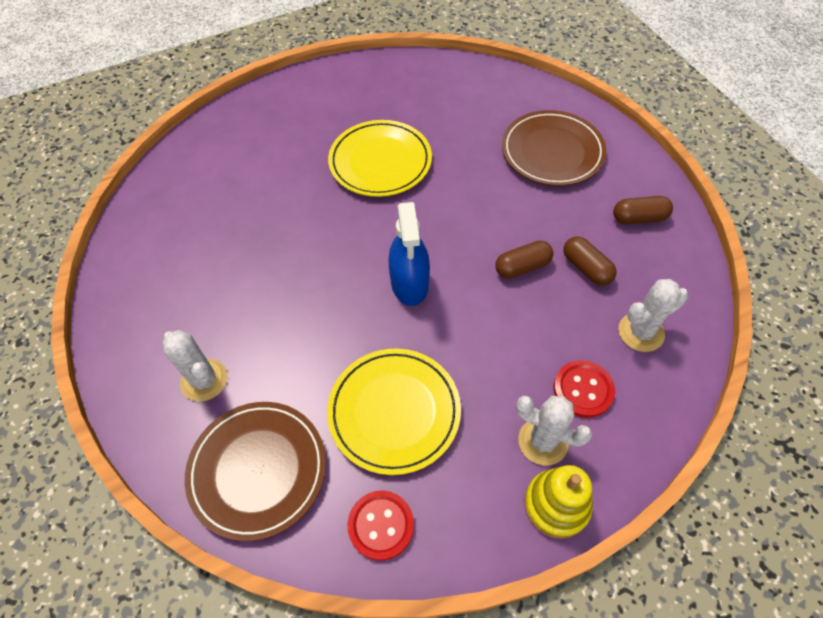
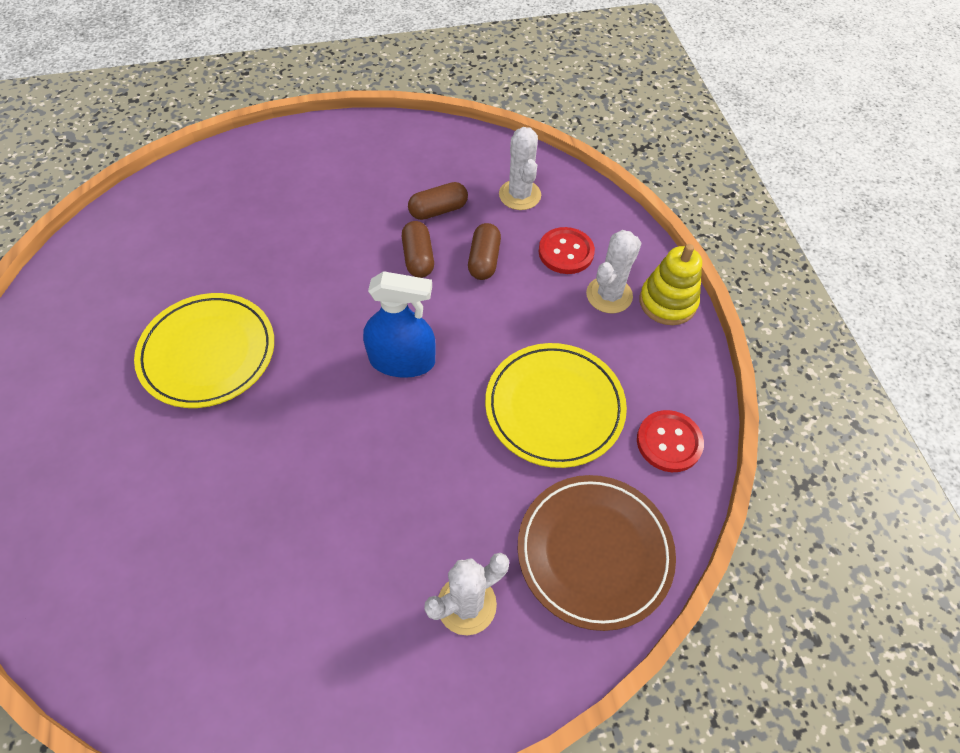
camera: 80 degrees left, 0 degrees up
(552, 152) = (279, 192): brown plate -> none
(639, 218) = (395, 155): brown capsule -> brown capsule (484, 260)

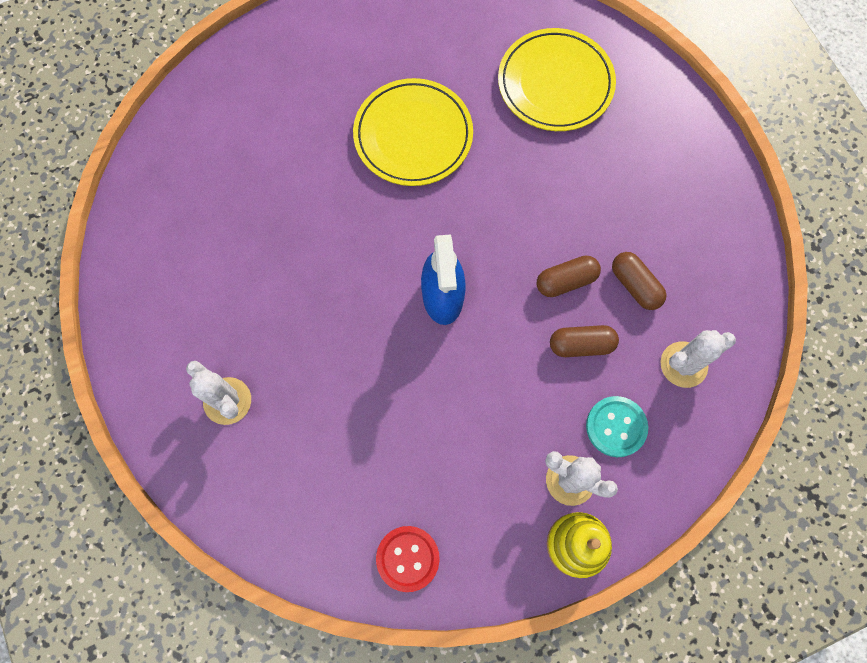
camera: 80 degrees right, 15 degrees up
(554, 407) = (423, 443): yellow plate -> yellow plate (555, 83)
(566, 252) = (616, 427): red button -> turquoise button
(594, 552) = (287, 499): brown plate -> none

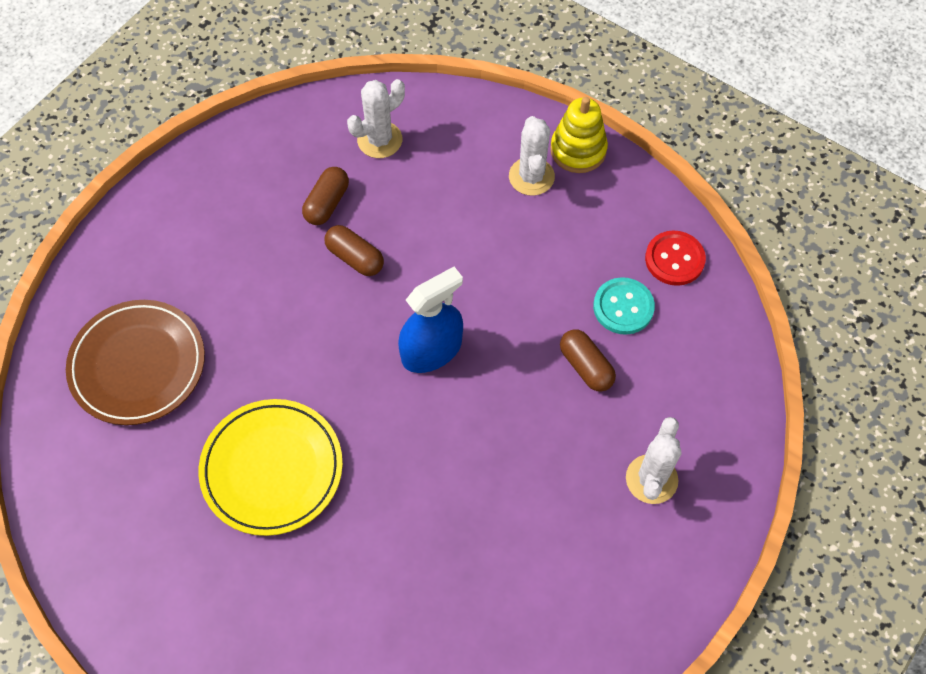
camera: 120 degrees left, 10 degrees down
(555, 83) = (138, 365): yellow plate -> brown plate
(581, 345) = (409, 219): brown capsule -> brown capsule (586, 366)
(616, 427) = (465, 164): turquoise button -> turquoise button (623, 307)
(683, 364) = (379, 140): white cactus -> white cactus turned 75 degrees counterclockwise

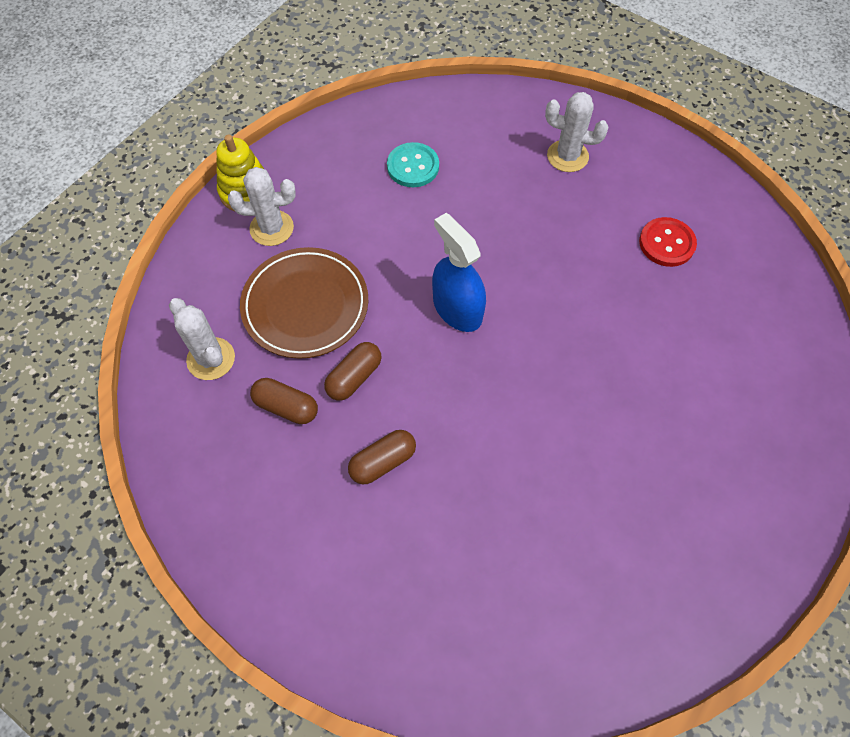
camera: 90 degrees left, 0 degrees up
(138, 365) = (481, 589): brown plate -> brown plate (305, 305)
(272, 469) = (587, 441): yellow plate -> none
(586, 366) = (470, 194): brown capsule -> brown capsule (383, 462)
(674, 259) = (367, 130): red button -> red button (666, 243)

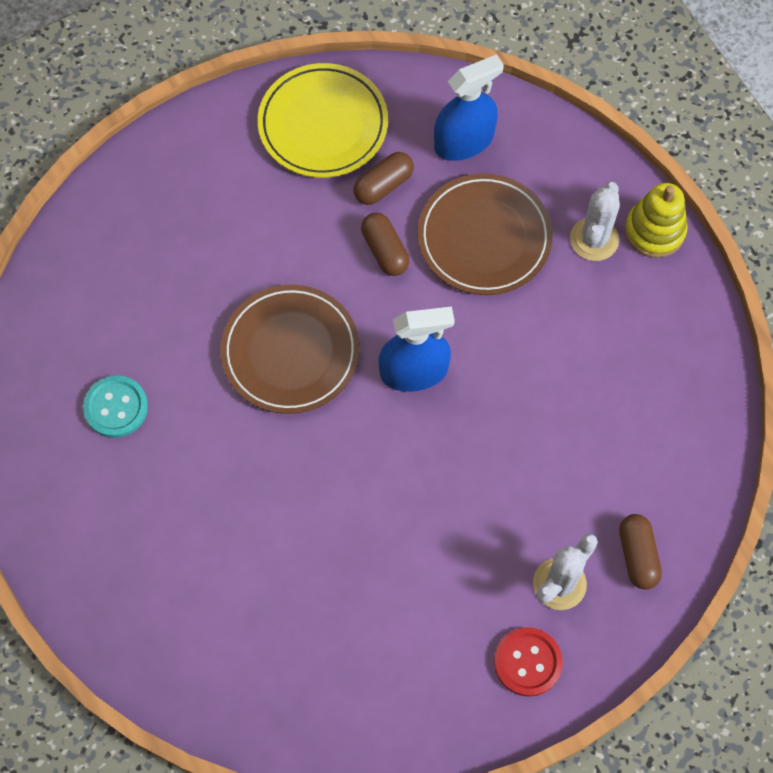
camera: 115 degrees right, 5 degrees up
(211, 359) = (464, 141): white cactus -> blue spray bottle
(238, 491) = (323, 124): none -> yellow plate
(383, 462) = (290, 242): brown capsule -> brown capsule (637, 555)
(413, 166) = (618, 408): turquoise button -> turquoise button (116, 407)
(492, 411) = (290, 352): none -> brown plate
(666, 243) = (390, 624): red button -> red button (527, 662)

